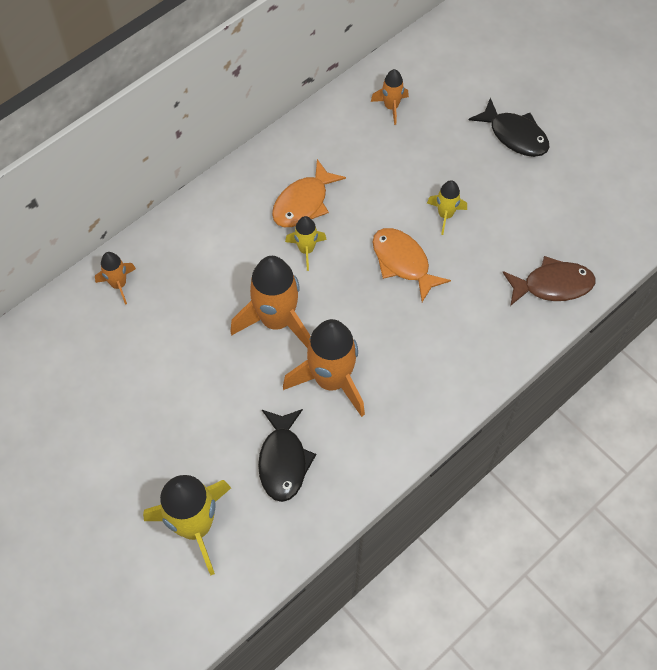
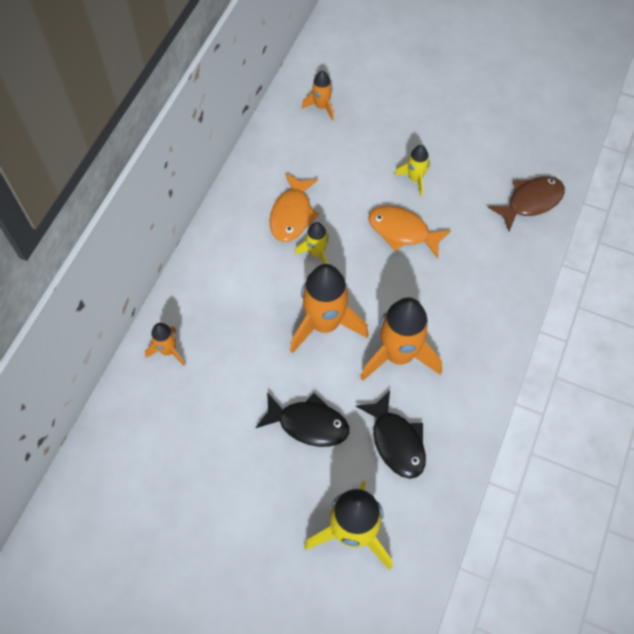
camera: 25 degrees left, 0 degrees up
(514, 135) = (434, 93): black fish -> black fish (308, 424)

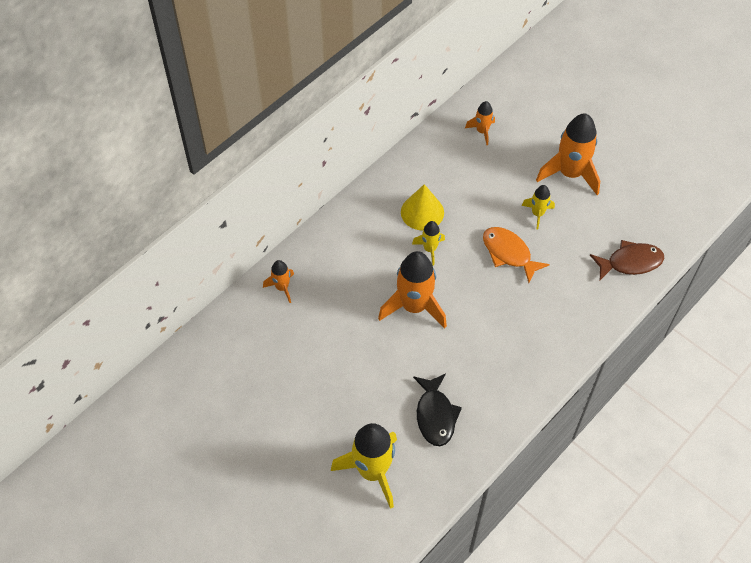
camera: 20 degrees right, 5 degrees down
(292, 214) = (422, 212): orange fish -> yellow cone
(308, 424) = (370, 378): black fish -> none
(398, 355) = (465, 350): orange rocket -> orange rocket (570, 173)

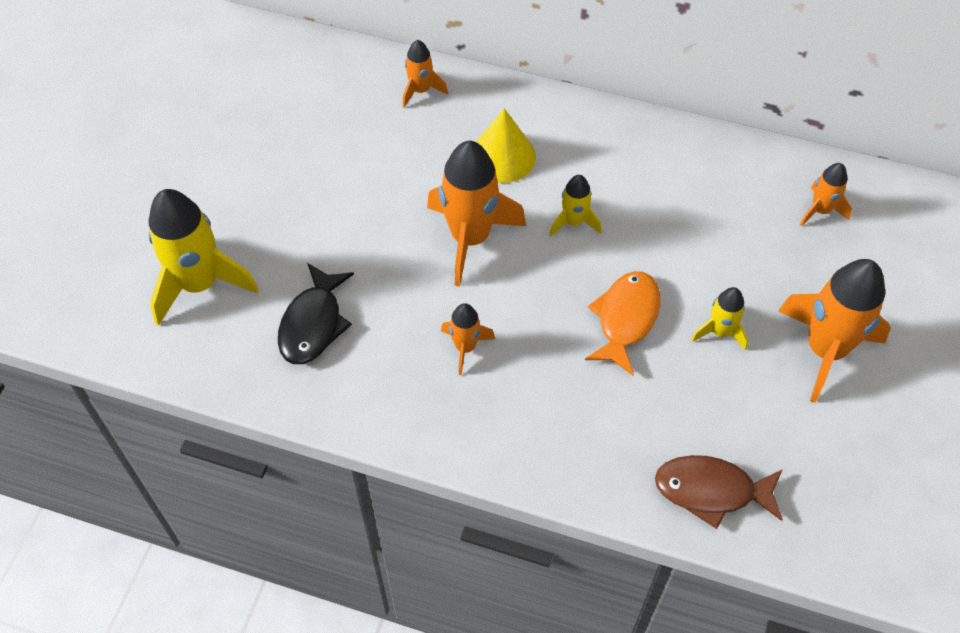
camera: 65 degrees right, 0 degrees up
(422, 212) = (629, 191): yellow cone -> yellow cone (502, 156)
(435, 415) = (313, 323): black fish -> black fish turned 45 degrees counterclockwise
(490, 340) = (465, 347): none -> orange rocket
(630, 262) = (711, 491): brown fish -> brown fish turned 135 degrees clockwise

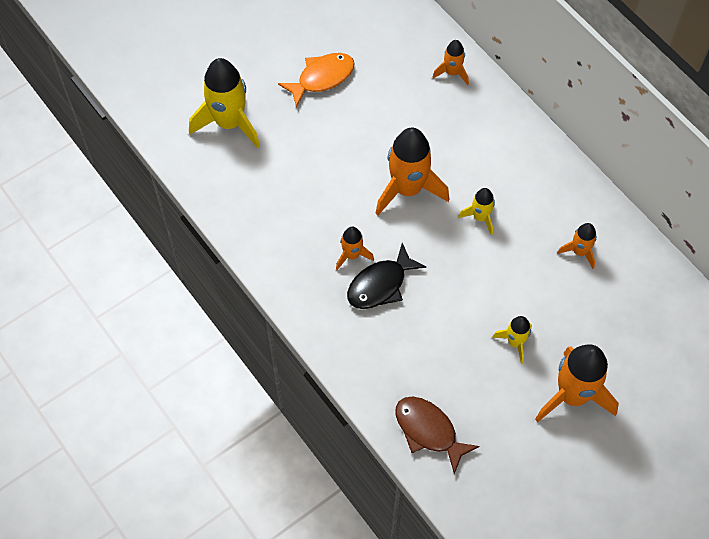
camera: 35 degrees right, 5 degrees up
(313, 323) = (275, 186): black fish -> black fish (380, 284)
(502, 156) = (469, 147): yellow cone -> none
(625, 319) = (462, 298): orange fish -> orange fish (322, 78)
(820, 210) = (650, 307): orange rocket -> orange rocket (579, 252)

